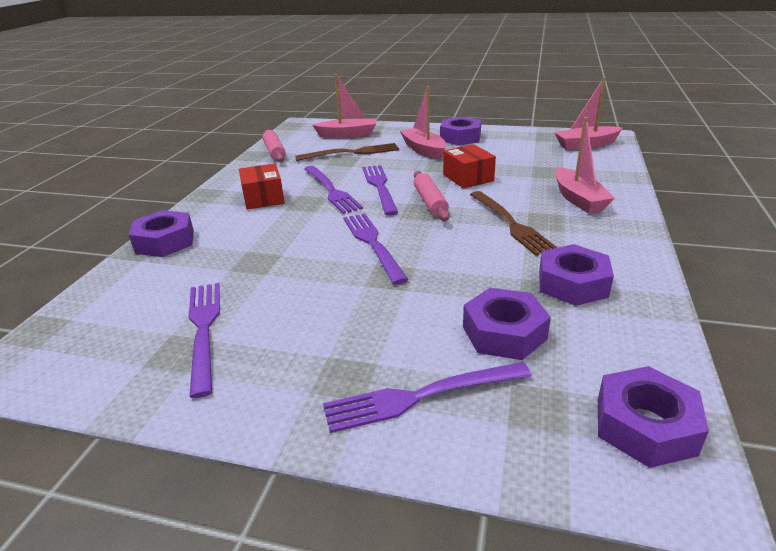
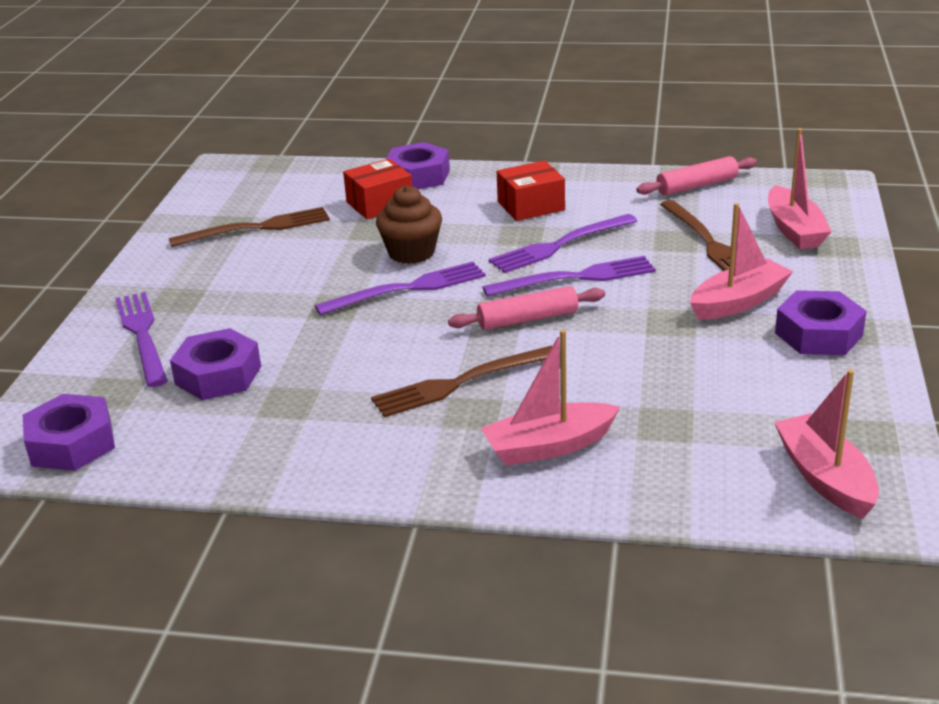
camera: 85 degrees right, 0 degrees up
(203, 329) = (258, 228): purple fork -> brown fork
(311, 243) = (411, 253): none -> brown cupcake
(468, 178) = (622, 346): red box -> red box (379, 204)
(572, 284) = (302, 422): purple nut -> none

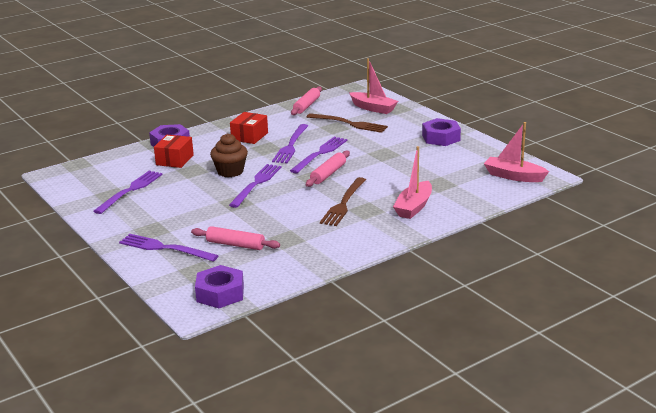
camera: 45 degrees left, 5 degrees down
(218, 375) = (235, 244): purple nut -> pink rolling pin
(258, 228) = (131, 190): brown fork -> purple fork
(738, 302) = (396, 138): pink boat -> none

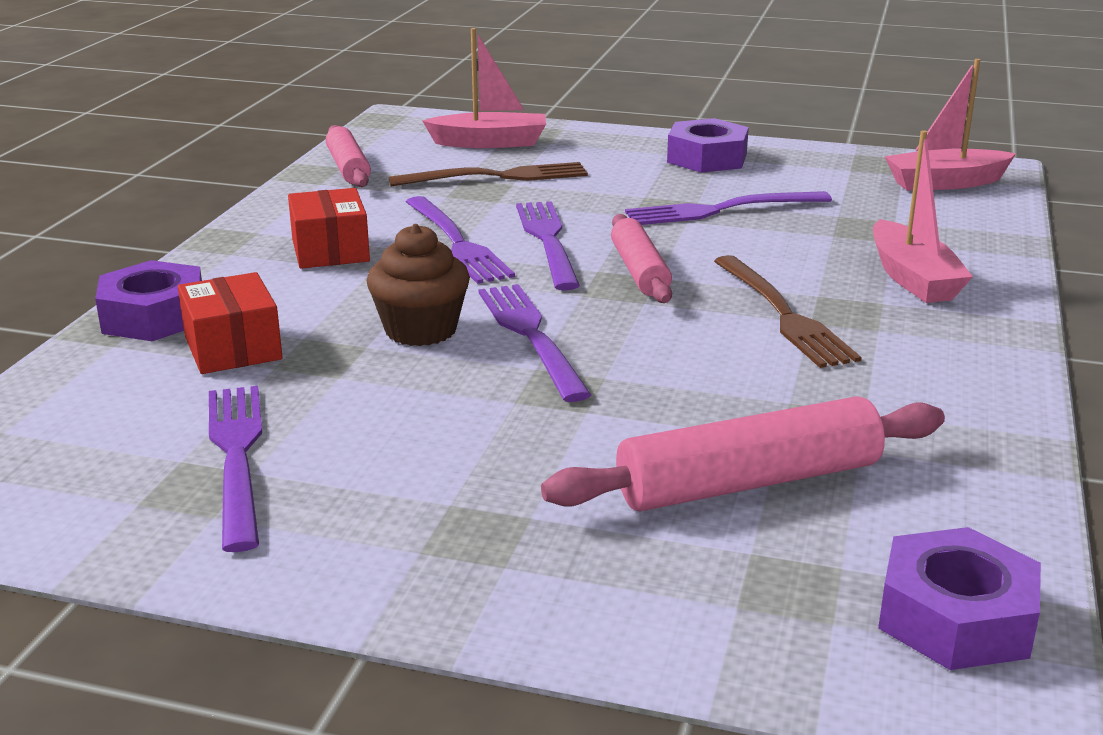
camera: 40 degrees left, 0 degrees up
(164, 248) = (598, 566): purple fork -> purple fork (719, 210)
(235, 244) = (748, 482): pink rolling pin -> pink rolling pin, size x1.55

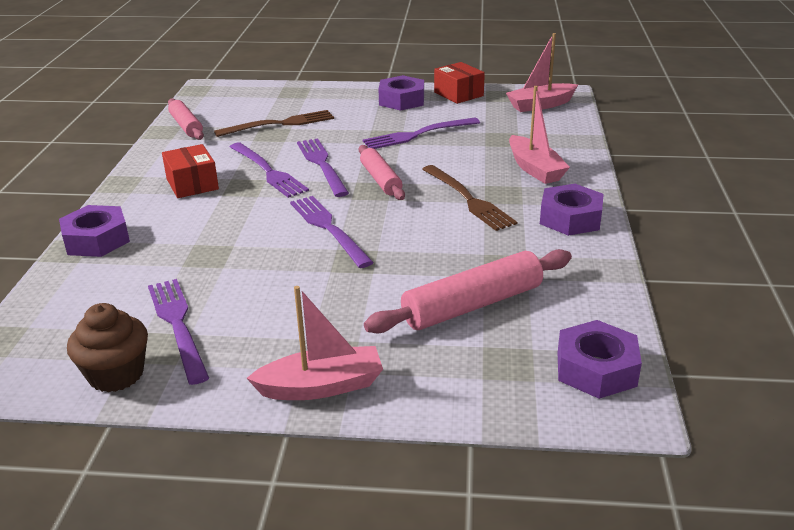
camera: 10 degrees left, 5 degrees up
(232, 348) = (152, 255): red box -> red box (458, 94)
(421, 330) = (263, 231): brown cupcake -> brown cupcake (116, 374)
(490, 143) = (269, 101): pink boat -> pink boat (321, 386)
(960, 362) = (570, 218): none -> purple nut

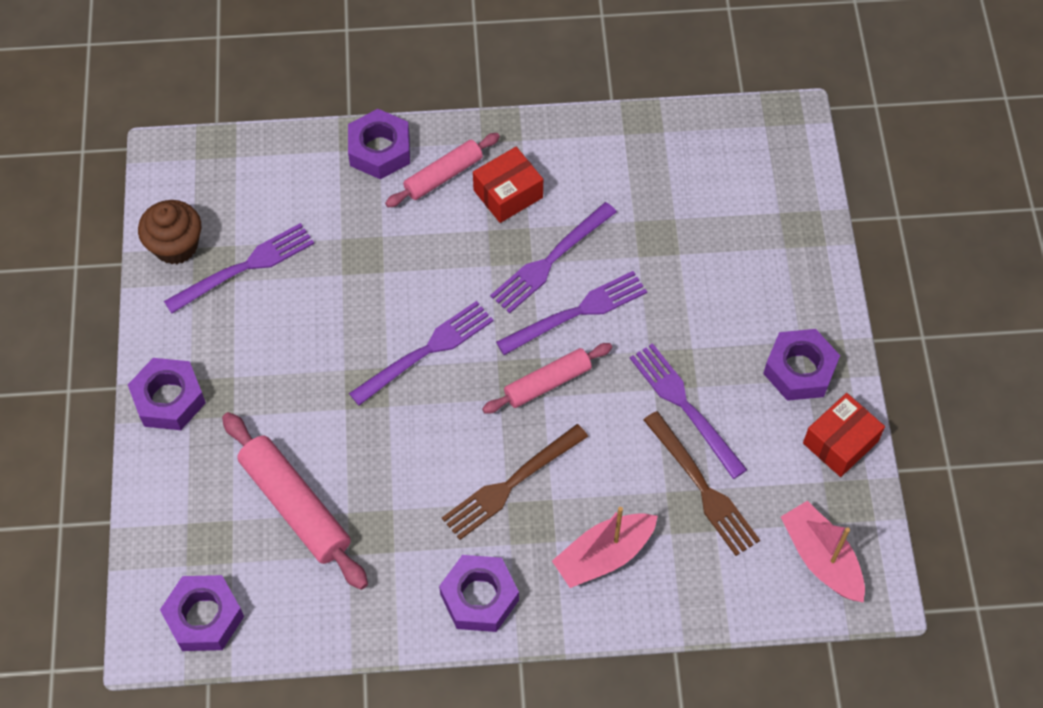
camera: 80 degrees right, 30 degrees up
(186, 126) = (662, 137): pink rolling pin -> pink rolling pin (443, 175)
(281, 124) = (689, 239): brown fork -> brown fork (703, 488)
(321, 386) = (169, 399): pink boat -> purple nut

